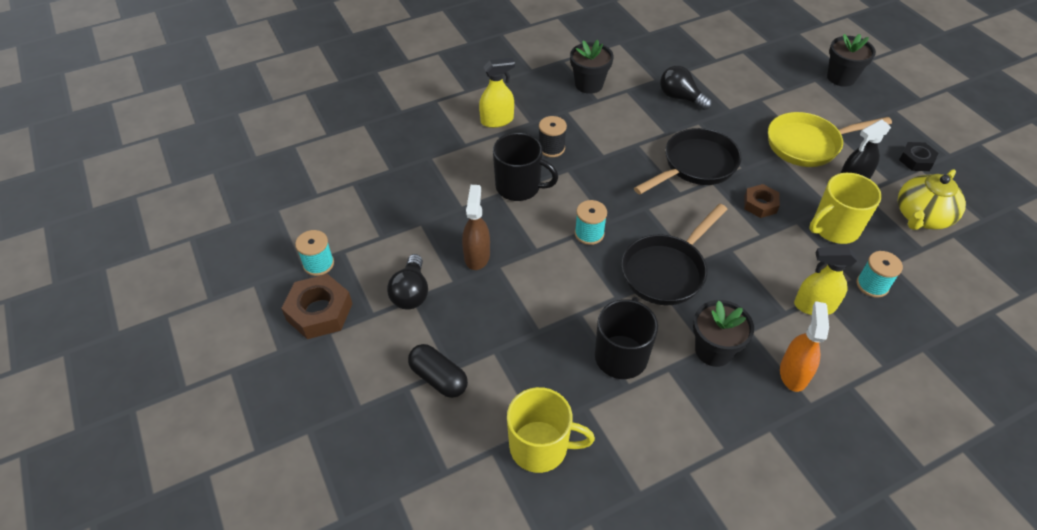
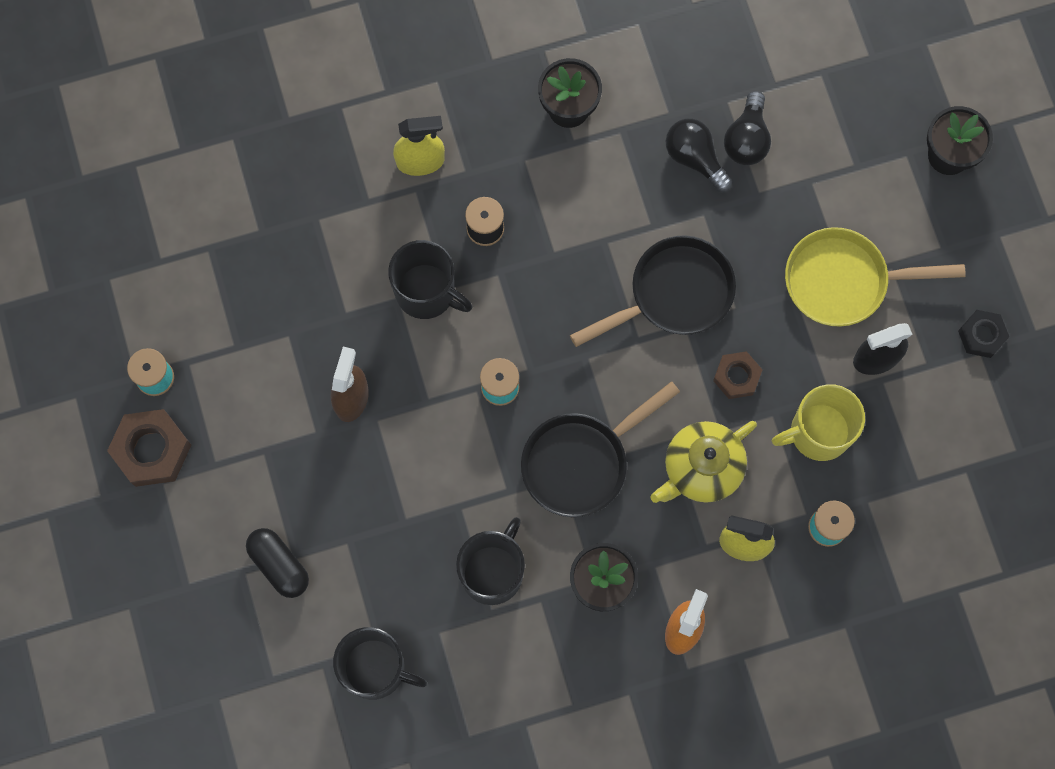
camera: 10 degrees right, 25 degrees up
(411, 293) = (263, 441): black light bulb -> black light bulb (746, 139)
(540, 447) = (376, 669): yellow mug -> black mug
(921, 217) = (940, 433): yellow teapot -> yellow teapot (701, 468)

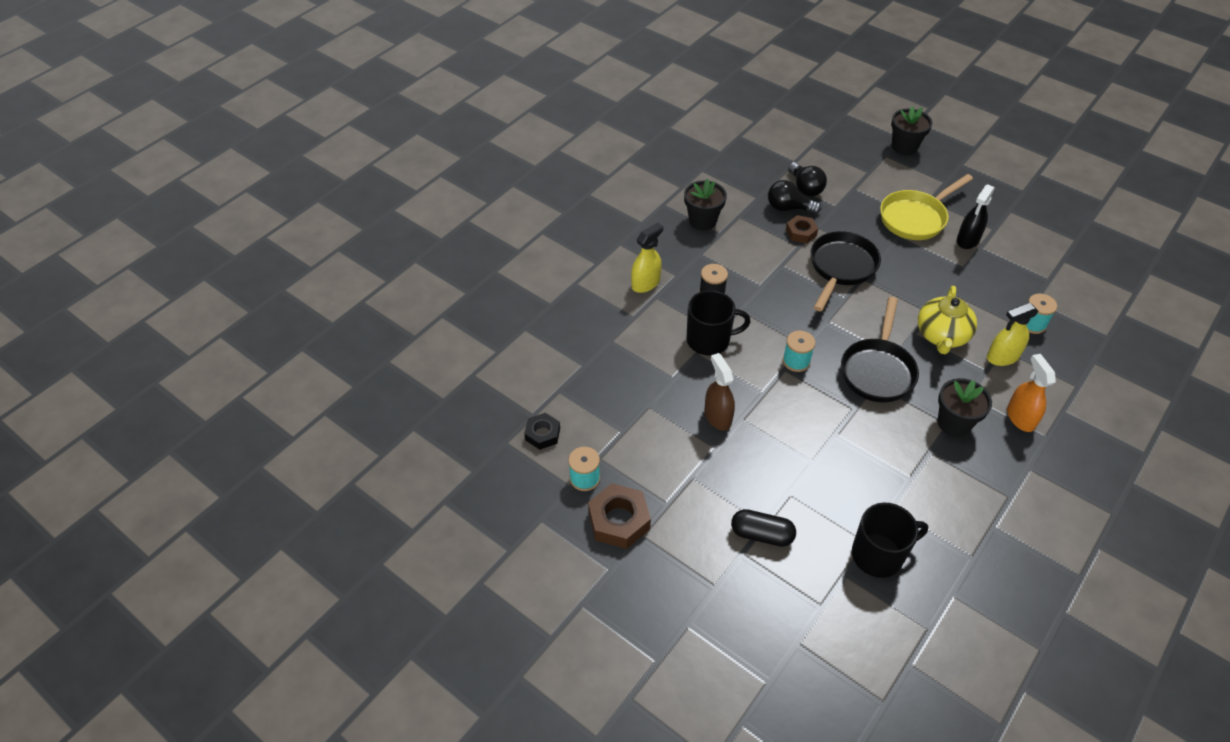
camera: 35 degrees left, 25 degrees down
(493, 572) = (889, 455): black mug -> none
(736, 377) = (912, 285): brown nut -> brown nut (801, 232)
(818, 432) = (978, 286): yellow mug -> none
(981, 335) = (1002, 204): black nut -> black nut (542, 434)

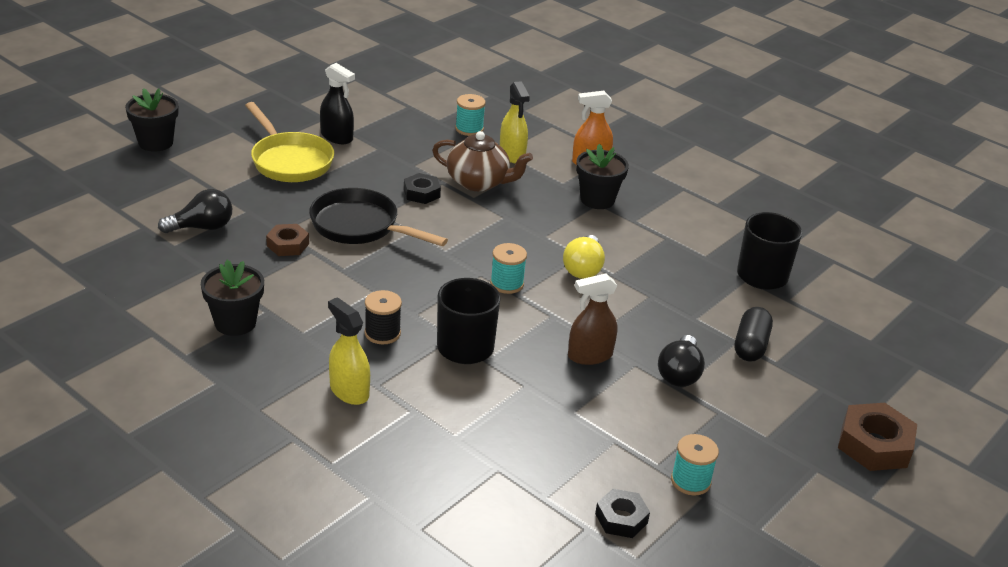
camera: 90 degrees left, 15 degrees down
(619, 520) = (749, 455): brown nut -> brown nut (874, 445)
(788, 208) = (237, 247): black light bulb -> black light bulb (679, 374)
(836, 412) = (583, 269): none -> yellow light bulb
(878, 370) = (525, 231): black pan -> none
(906, 300) = (421, 193): none -> black nut
(941, 335) = (479, 182): yellow teapot -> brown teapot

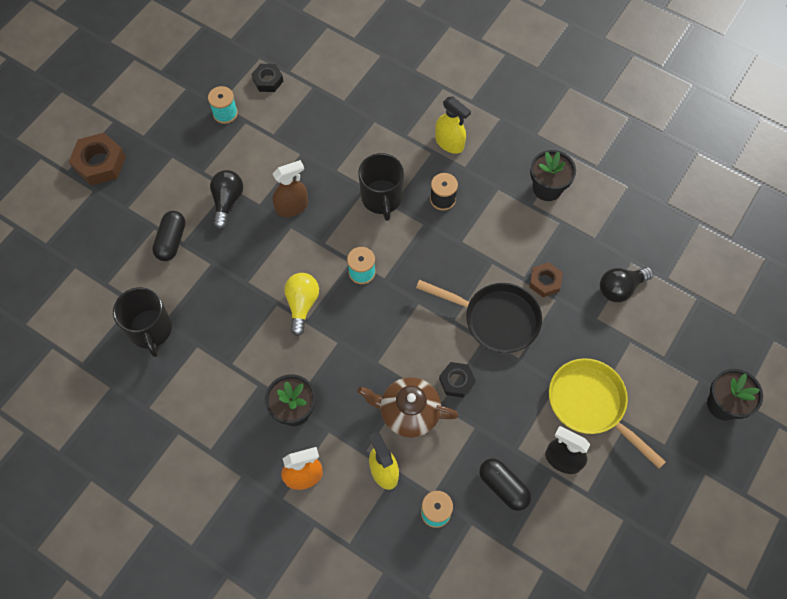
camera: 175 degrees right, 30 degrees up
(401, 132) = (503, 487): none -> black capsule

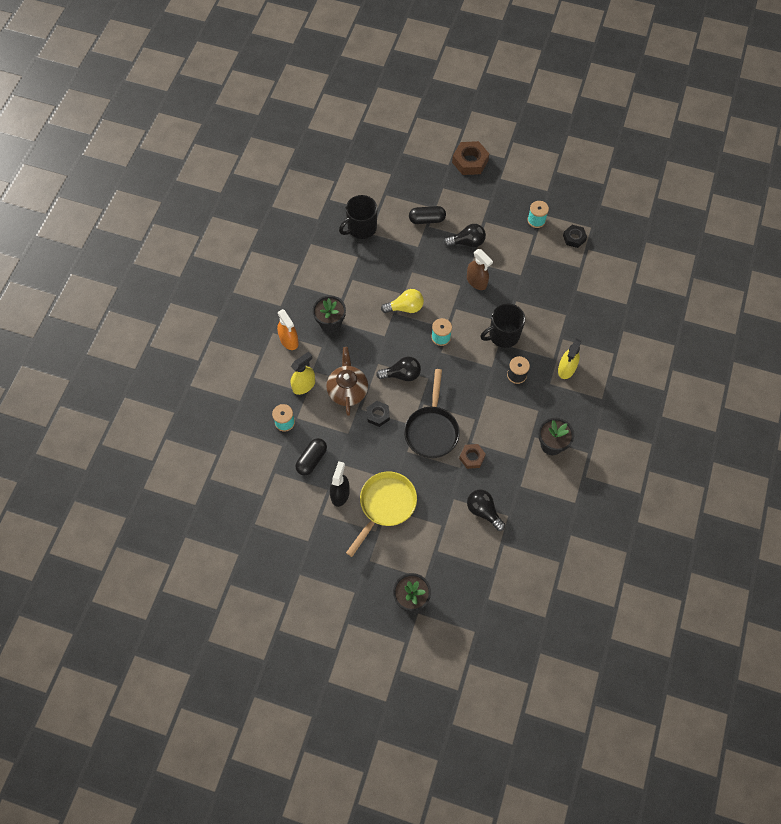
camera: 75 degrees right, 0 degrees up
(404, 335) = (402, 374): none -> black light bulb

